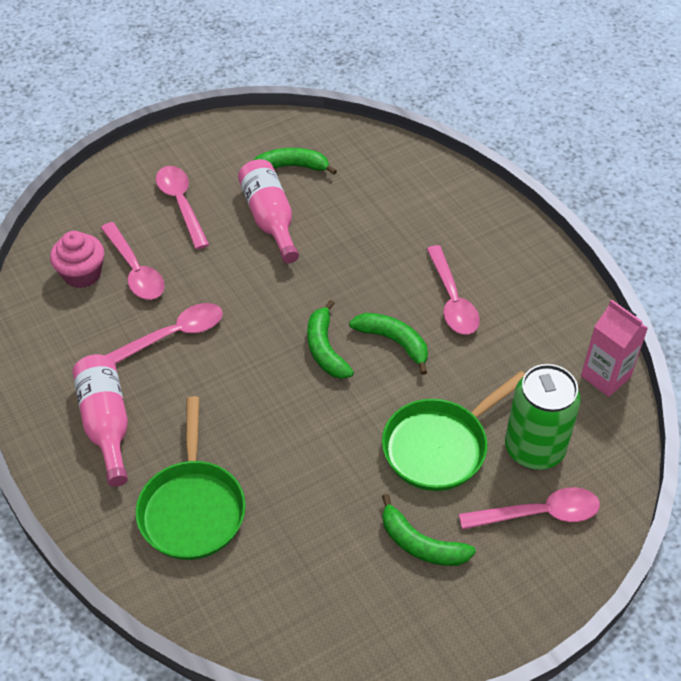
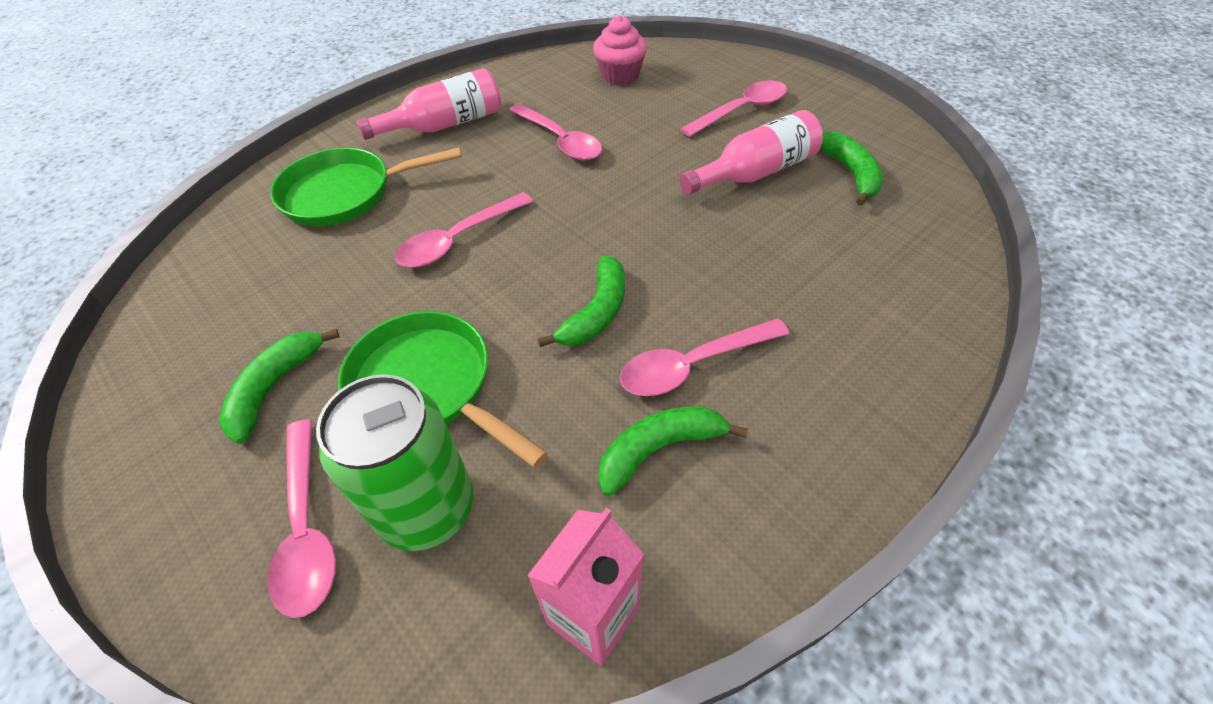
camera: 80 degrees right, 0 degrees up
(135, 270) = (637, 102): pink spoon -> pink spoon (458, 240)
(325, 349) = (569, 251): green banana -> green banana (659, 449)

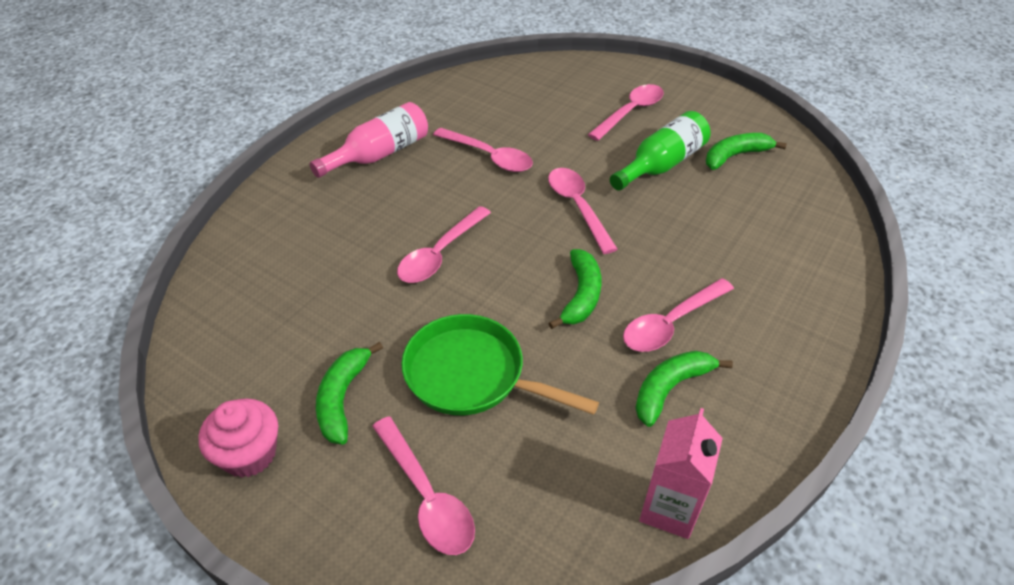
camera: 15 degrees left, 5 degrees down
(345, 194) = (318, 228): green pan -> none
(427, 508) = (515, 463): green can -> none
(620, 76) = (516, 92): pink cupcake -> pink cupcake (249, 454)
(636, 208) = (577, 207): none -> pink spoon
(755, 173) = (661, 165): pink bottle -> green bottle
(851, 173) = (735, 156): green banana -> green banana turned 90 degrees counterclockwise

